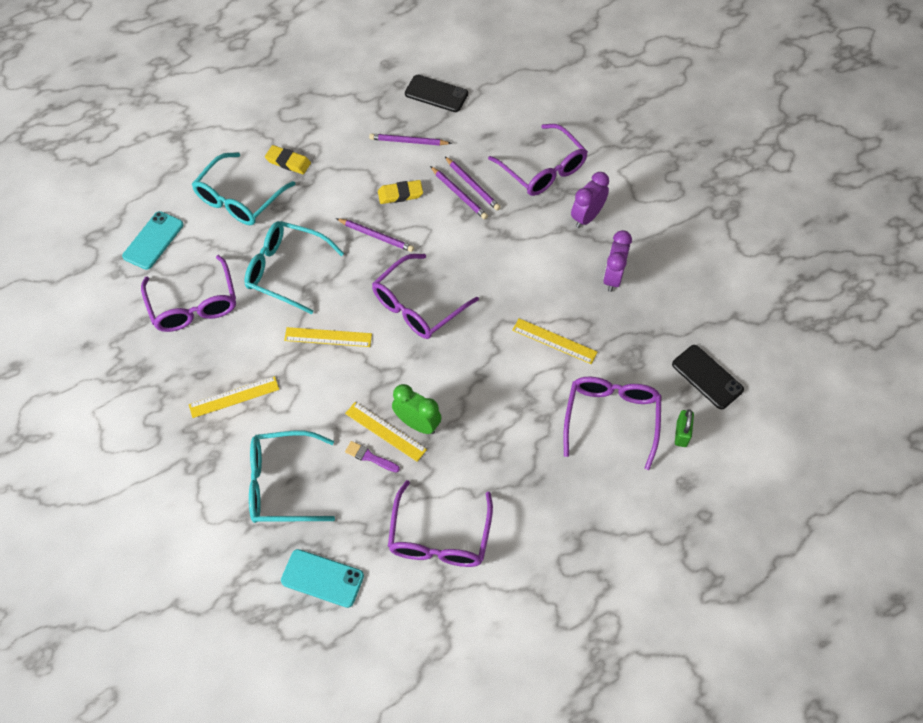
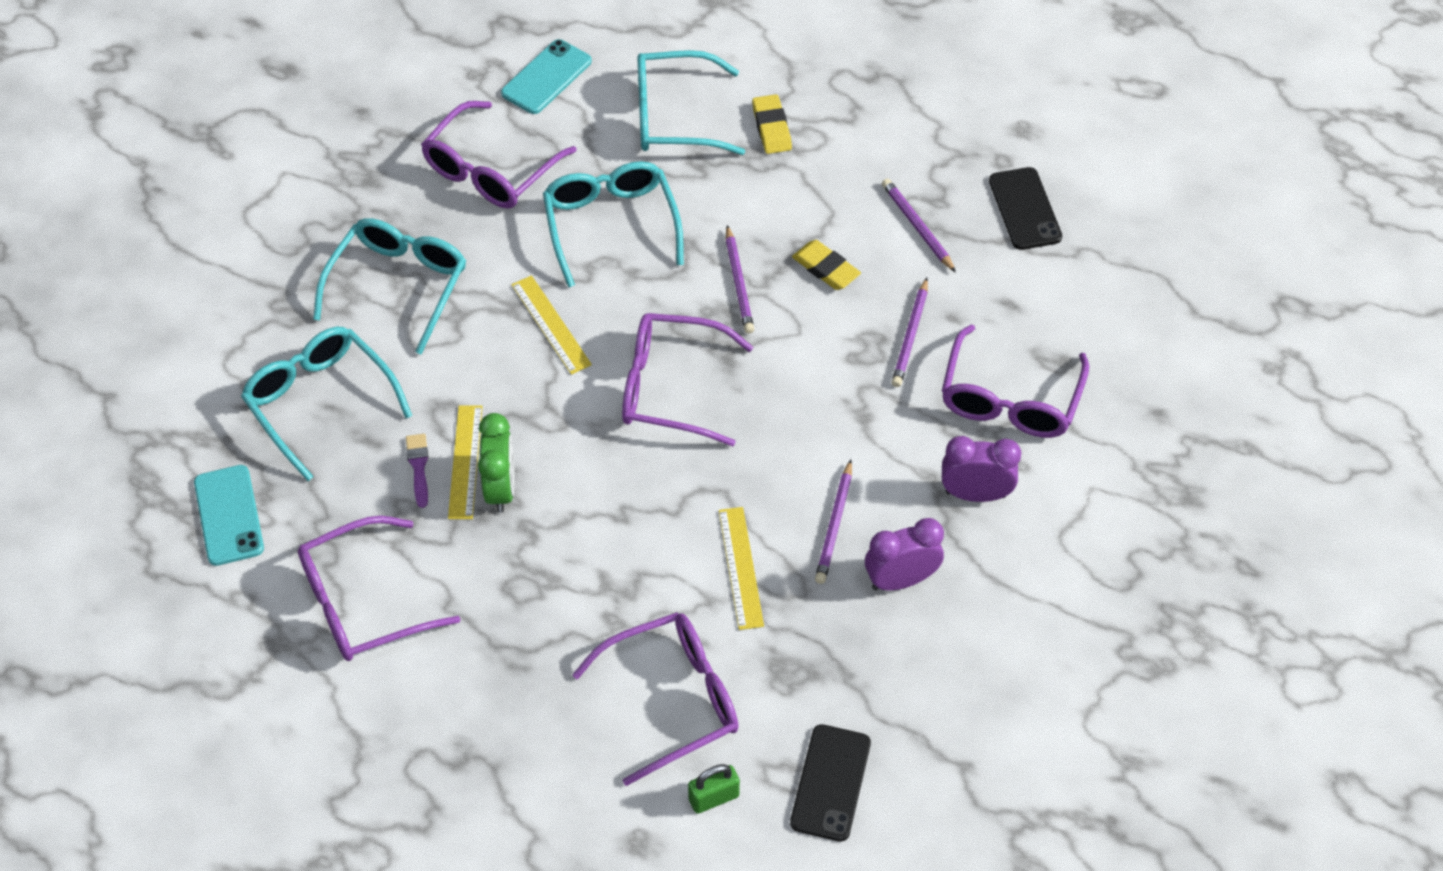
camera: 55 degrees right, 5 degrees down
(153, 240) = (546, 77): turquoise phone -> turquoise phone turned 45 degrees counterclockwise
(234, 397) = (398, 286): yellow ruler -> turquoise glasses
(459, 194) = (882, 330): purple pencil -> purple pencil (834, 525)

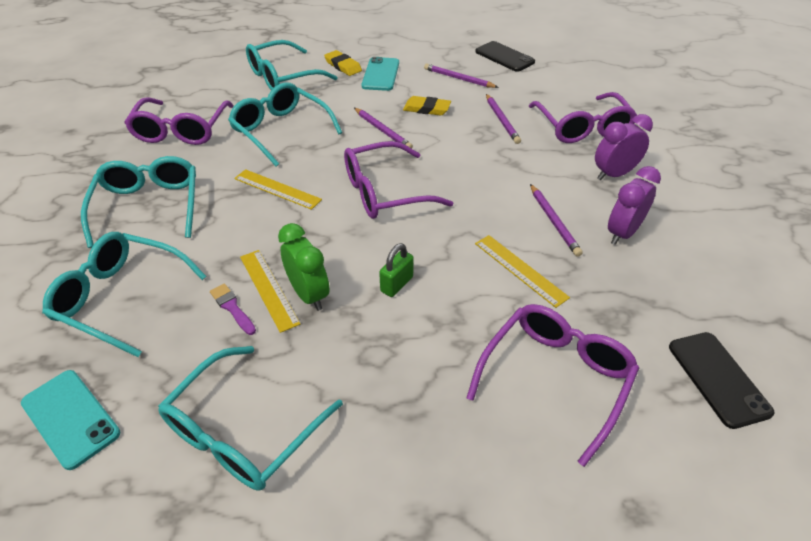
camera: 30 degrees left, 10 degrees down
(363, 602) = (243, 431): purple glasses -> turquoise glasses
(546, 77) = (191, 83): turquoise phone -> turquoise phone (380, 74)
(714, 798) = (654, 437): green padlock -> green padlock (396, 284)

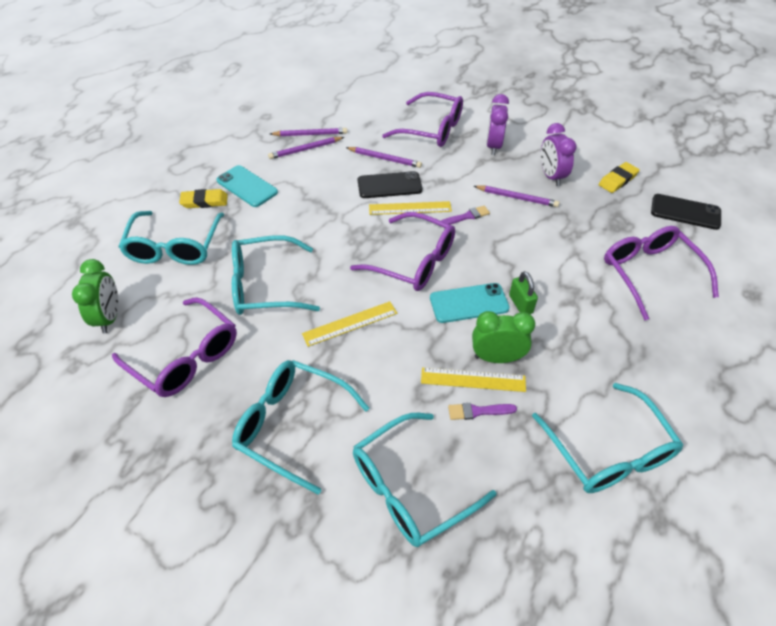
camera: 55 degrees left, 5 degrees up
(70, 418) = (533, 567): turquoise phone -> turquoise phone (469, 303)
(194, 86) = (109, 317): none -> green clock
(382, 130) = (331, 225): purple pencil -> purple pencil (310, 134)
(385, 192) = (413, 261): purple glasses -> purple glasses turned 75 degrees counterclockwise
(426, 109) = (328, 187): yellow eraser -> yellow eraser (618, 180)
(483, 199) = (467, 216): none -> purple brush
(504, 57) = (303, 112): black phone -> black phone (389, 185)
(520, 269) = (550, 238): yellow ruler -> yellow ruler (410, 208)

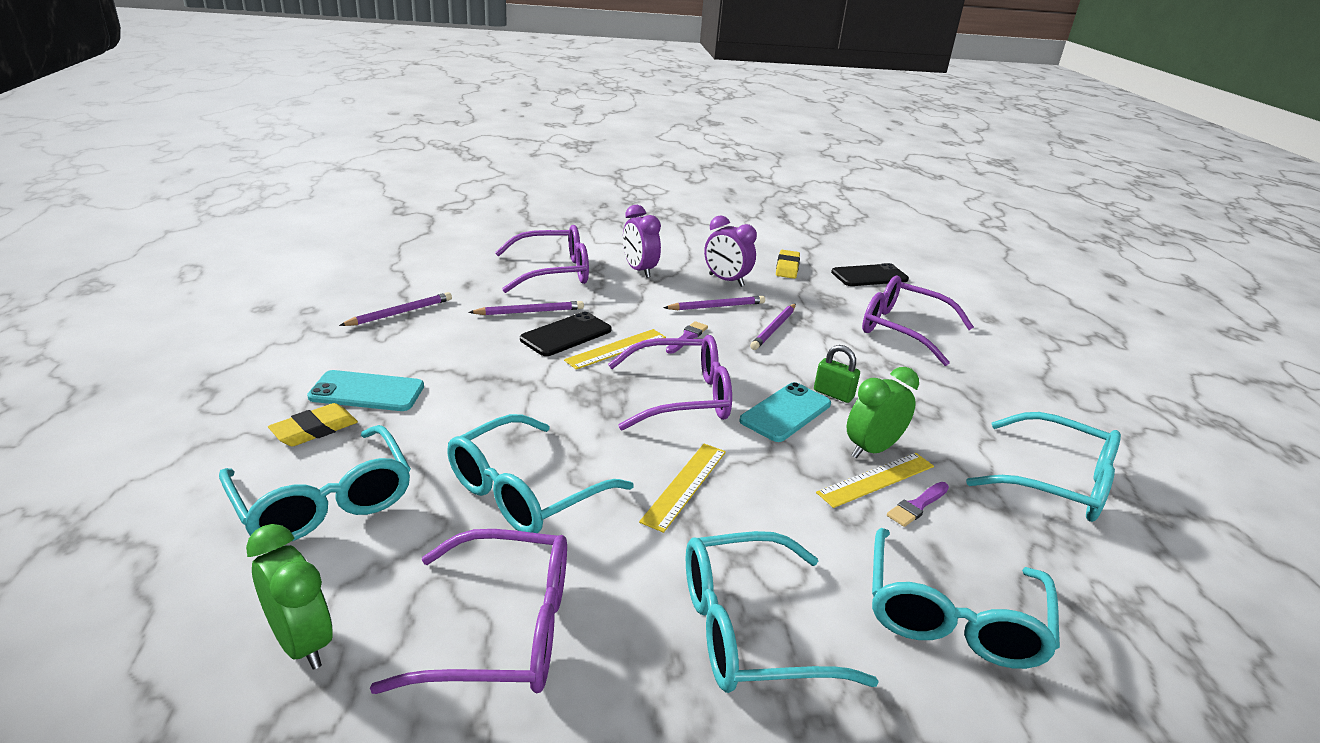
camera: 40 degrees left, 20 degrees down
(305, 149) = (411, 330): purple pencil -> purple pencil (774, 329)

